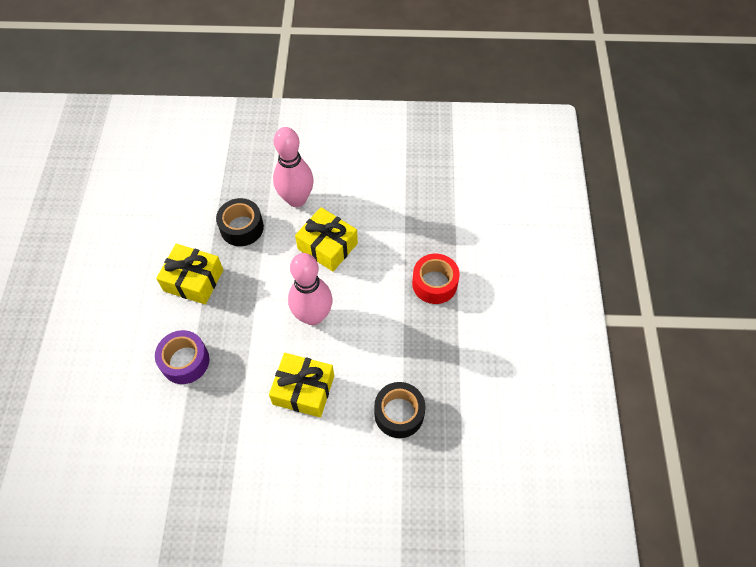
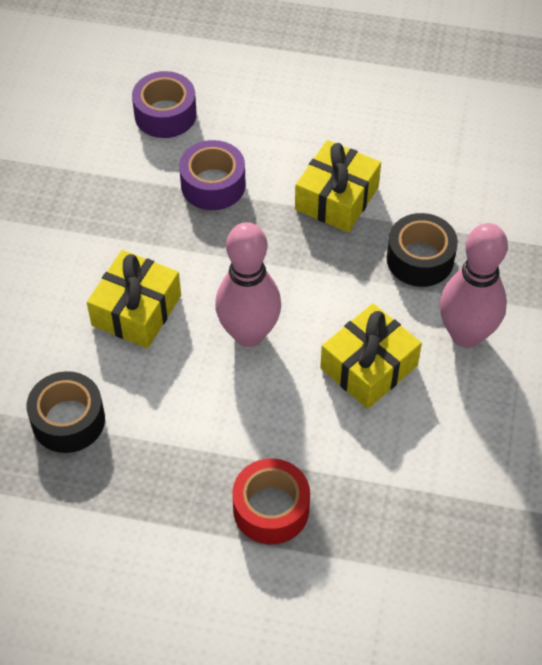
camera: 100 degrees right, 5 degrees down
(113, 410) = (165, 114): none -> purple tape

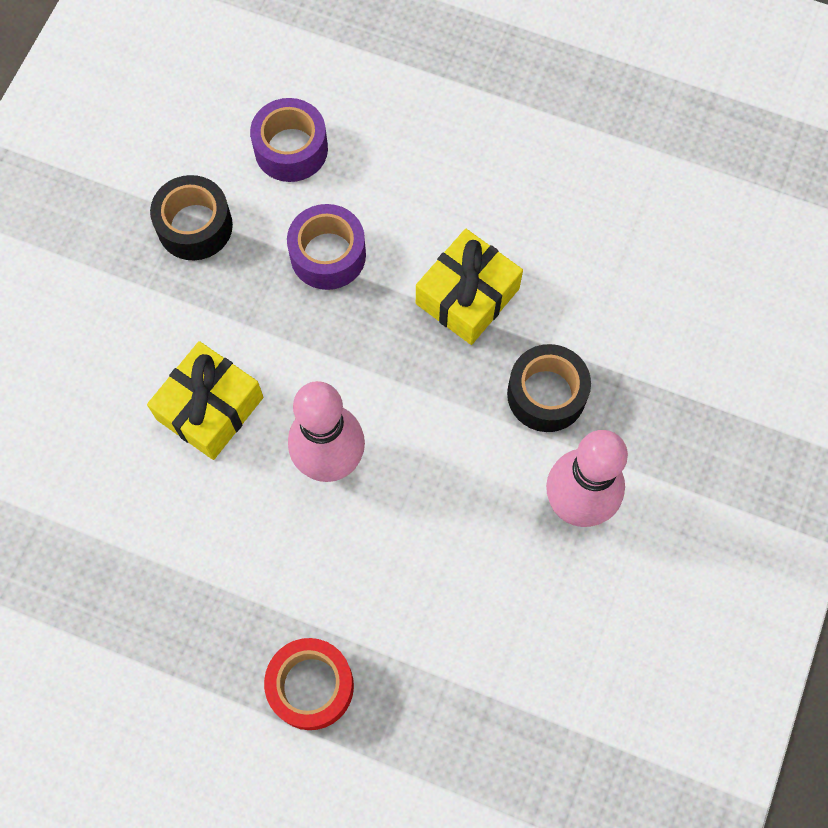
camera: 10 degrees right, 15 degrees up
(68, 420) = (110, 536): black tape -> black tape (195, 226)
(368, 367) = (457, 526): yellow gift -> none

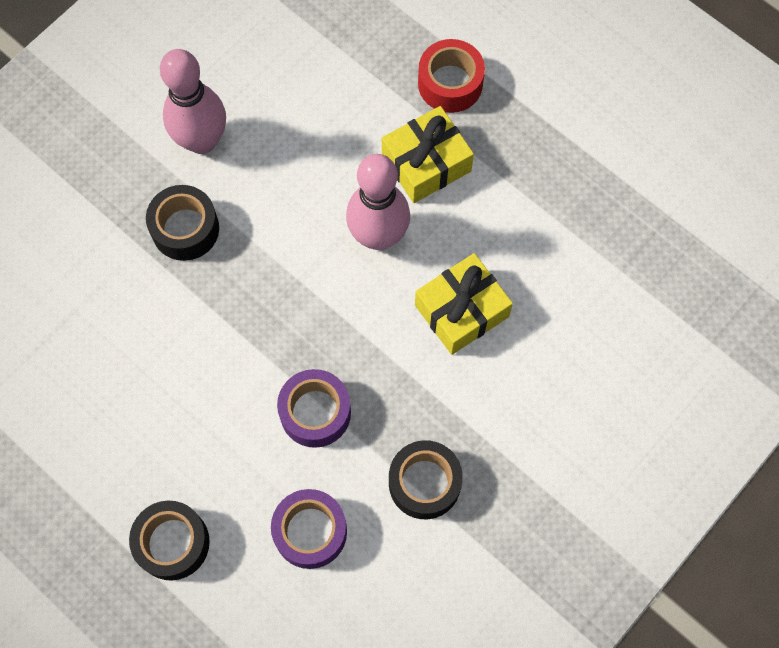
camera: 160 degrees left, 0 degrees up
(416, 99) = (172, 543): none -> black tape
(467, 296) = (211, 332): yellow gift -> yellow gift (426, 163)

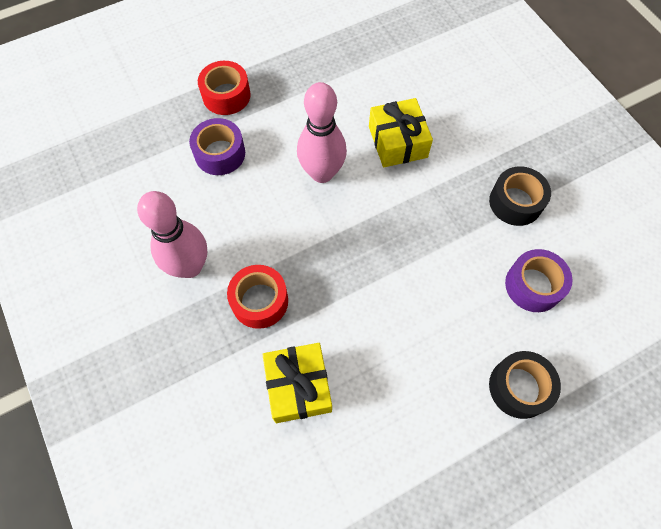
camera: 70 degrees left, 5 degrees down
(185, 229) = (260, 301): black tape -> red tape
(315, 412) = (443, 254): purple tape -> purple tape (220, 153)
(426, 163) = (280, 128): yellow gift -> yellow gift (298, 386)

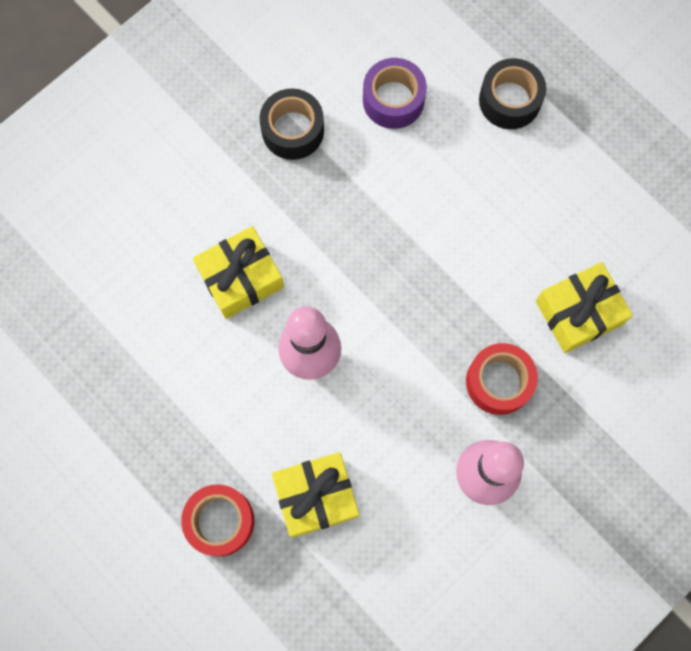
camera: 105 degrees left, 10 degrees up
(220, 153) = (316, 496): purple tape -> yellow gift

